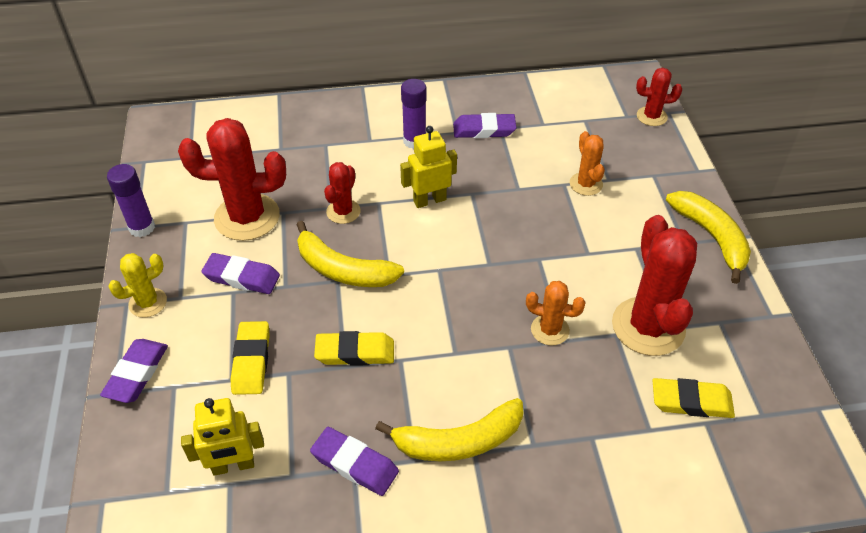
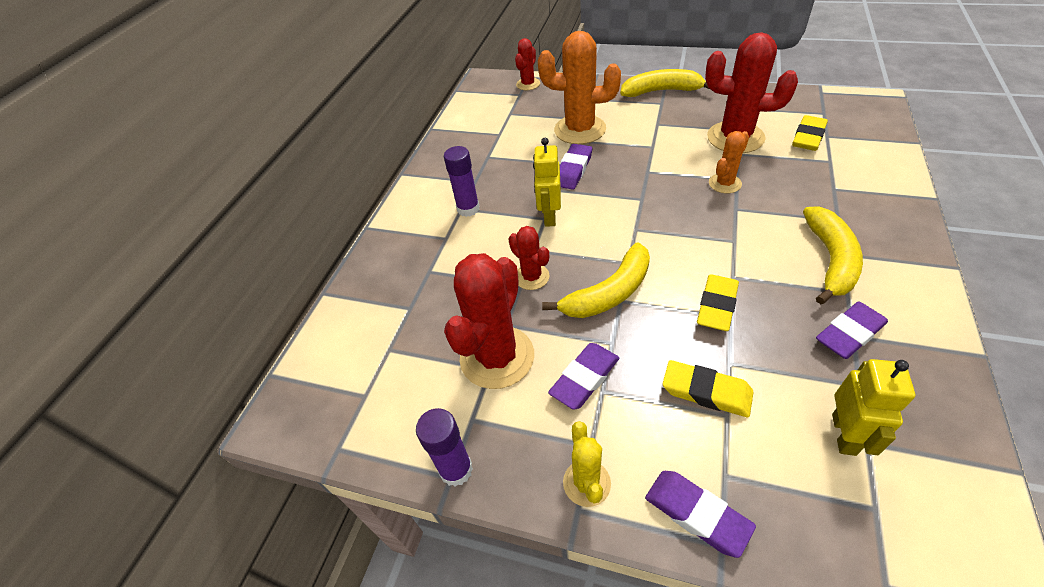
camera: 60 degrees left, 0 degrees up
(484, 130) = (483, 165): purple eraser -> purple eraser (573, 170)
(586, 184) = (580, 130): orange cactus -> orange cactus, size x1.89

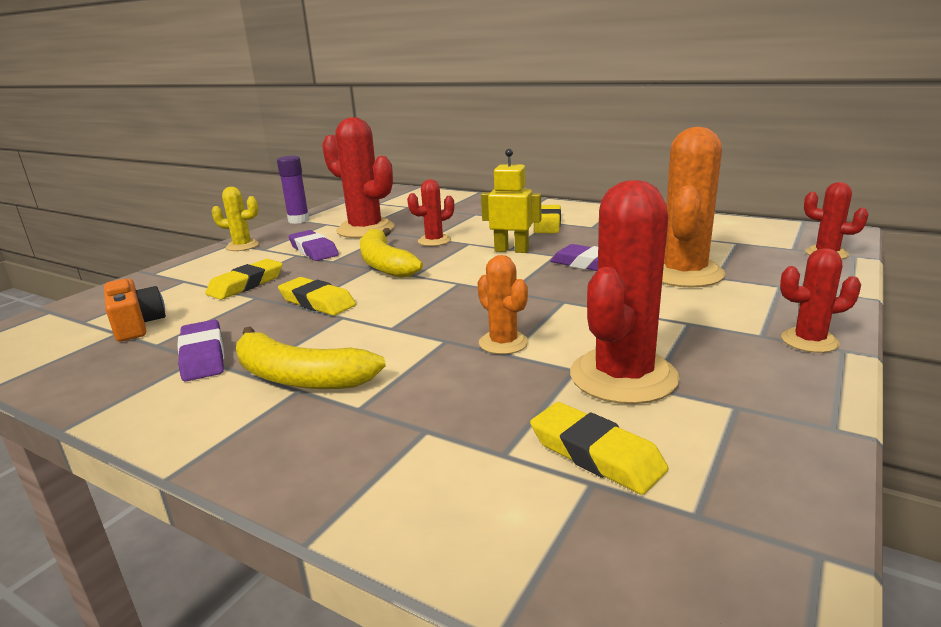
camera: 100 degrees right, 25 degrees down
(468, 209) = (547, 224): purple glue stick -> yellow eraser
(661, 91) = (809, 341): yellow banana -> red cactus
(697, 514) = (178, 269): purple eraser -> none
(844, 434) = (137, 325): yellow robot -> orange camera

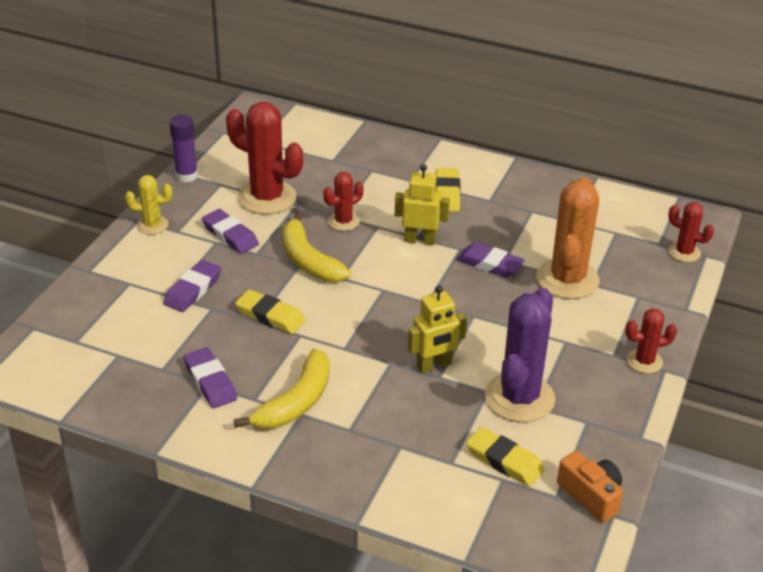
camera: 10 degrees left, 15 degrees up
(137, 325) = (129, 346): orange camera -> orange camera (591, 495)
(246, 284) = (193, 290): yellow eraser -> purple eraser
(299, 377) = (296, 402): yellow banana -> yellow banana turned 75 degrees counterclockwise
(503, 343) = (434, 365): orange cactus -> yellow robot
(623, 376) = (519, 398): red cactus -> purple cactus

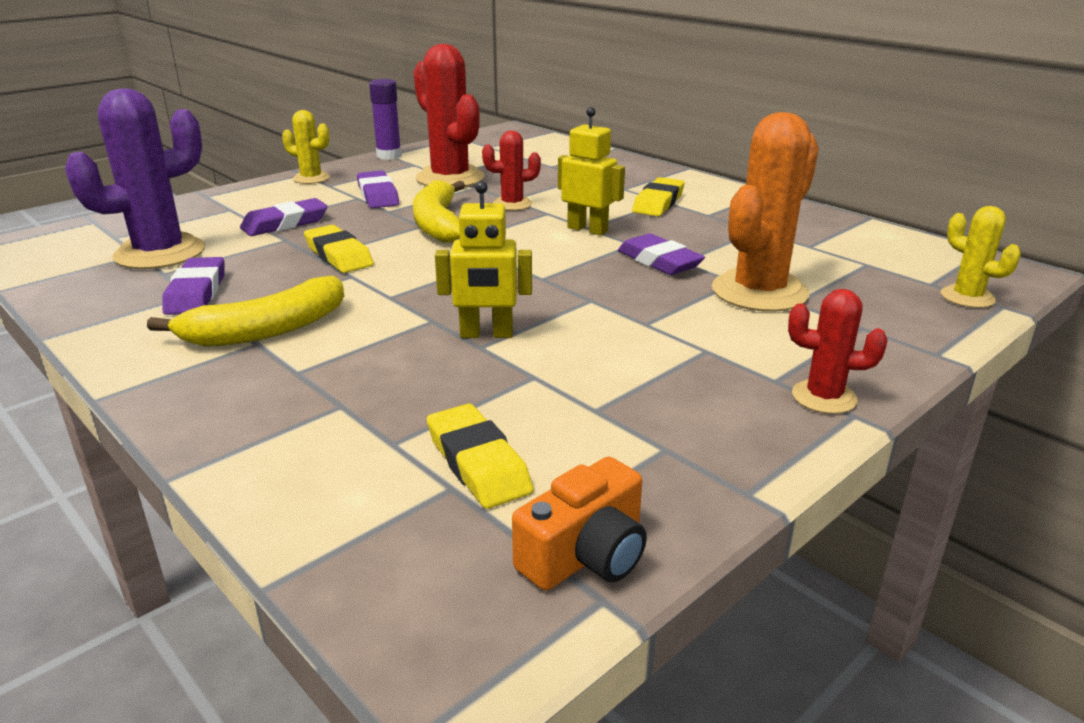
camera: 25 degrees right, 10 degrees down
(519, 398) = (577, 394): purple cactus -> purple cactus (160, 253)
(591, 495) = (586, 555): orange camera -> orange camera turned 60 degrees clockwise
(684, 252) = (967, 297): red cactus -> yellow cactus

